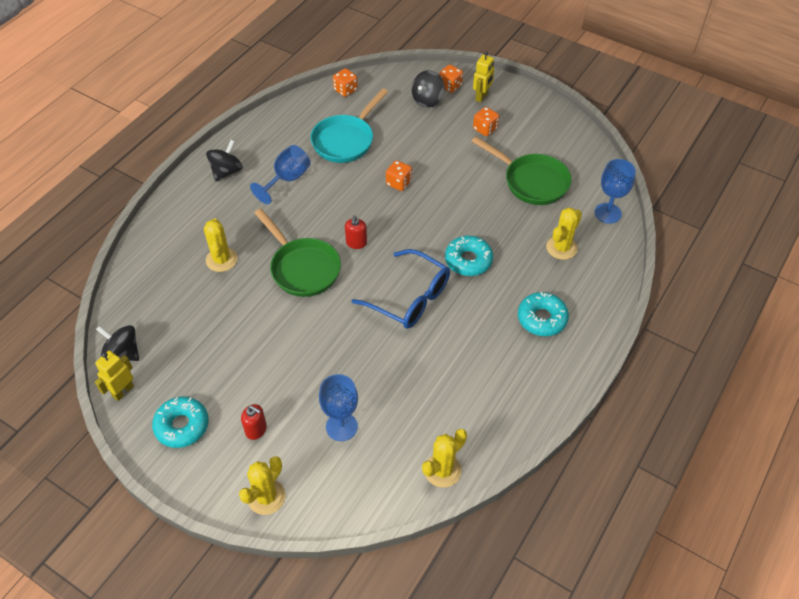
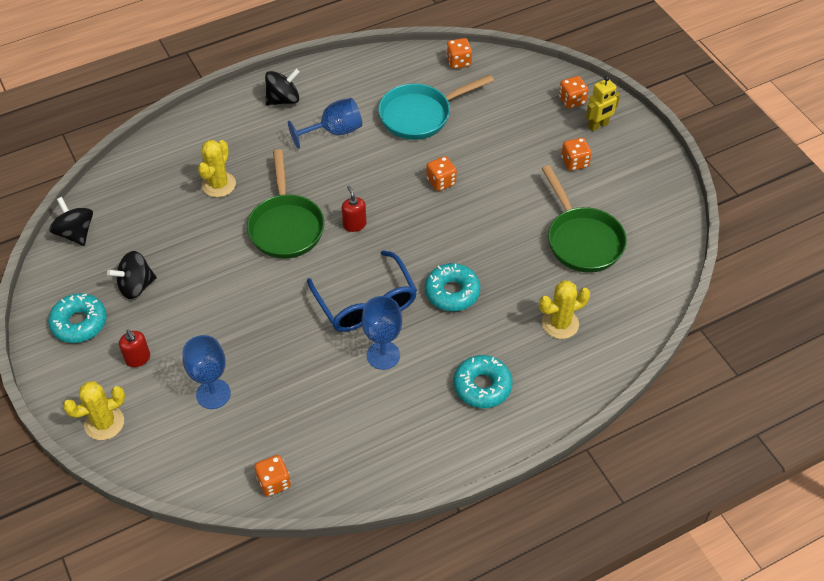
camera: 30 degrees right, 0 degrees up
(123, 391) = (53, 267): yellow robot -> none
(356, 243) = (354, 224): red soap dispenser -> red soap dispenser turned 120 degrees clockwise
(427, 100) = (536, 106): black spinning top -> black spinning top (136, 286)
(442, 470) = (274, 482): yellow cactus -> orange dice
(607, 213) = (640, 310): blue goblet -> blue goblet (383, 355)

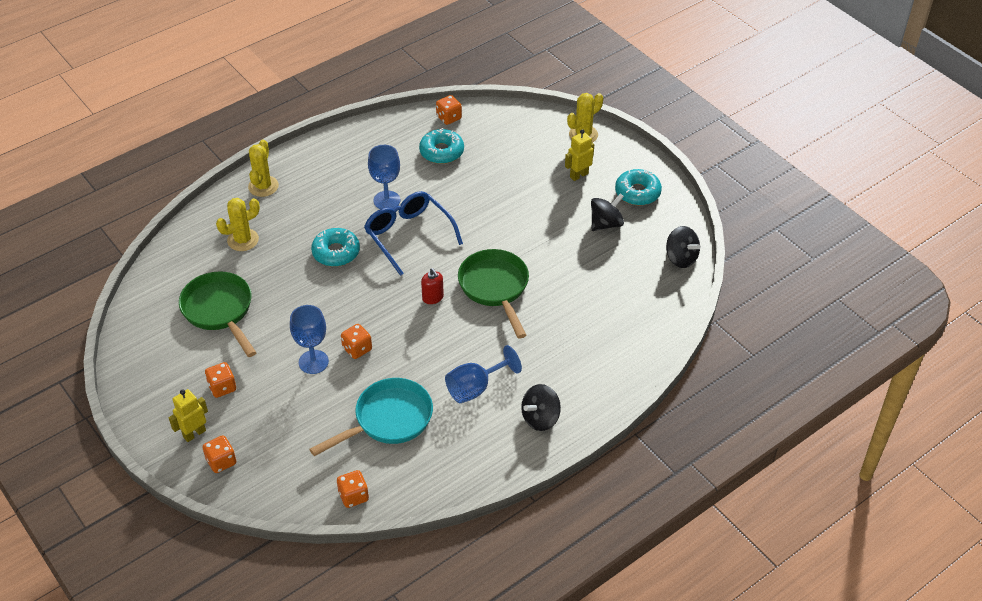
camera: 170 degrees right, 5 degrees down
(138, 358) = (579, 175): red soap dispenser -> yellow robot
(213, 394) = (511, 160): blue goblet -> blue goblet (313, 362)
(219, 185) = (572, 318): yellow cactus -> yellow cactus (263, 186)
(482, 386) = (305, 190): turquoise donut -> turquoise donut (441, 152)

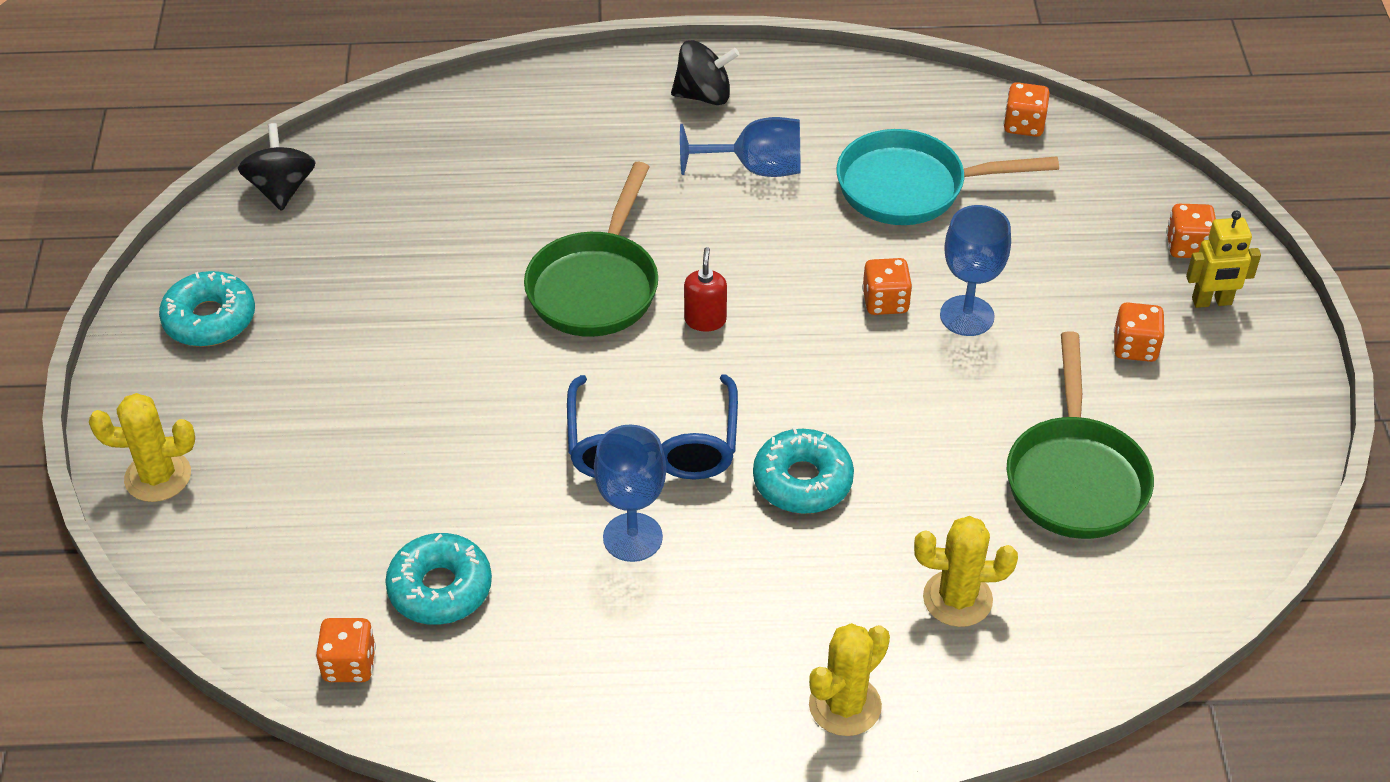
camera: 145 degrees left, 0 degrees up
(579, 175) = (261, 401): yellow robot -> none
(606, 224) = (321, 295): black spinning top -> none

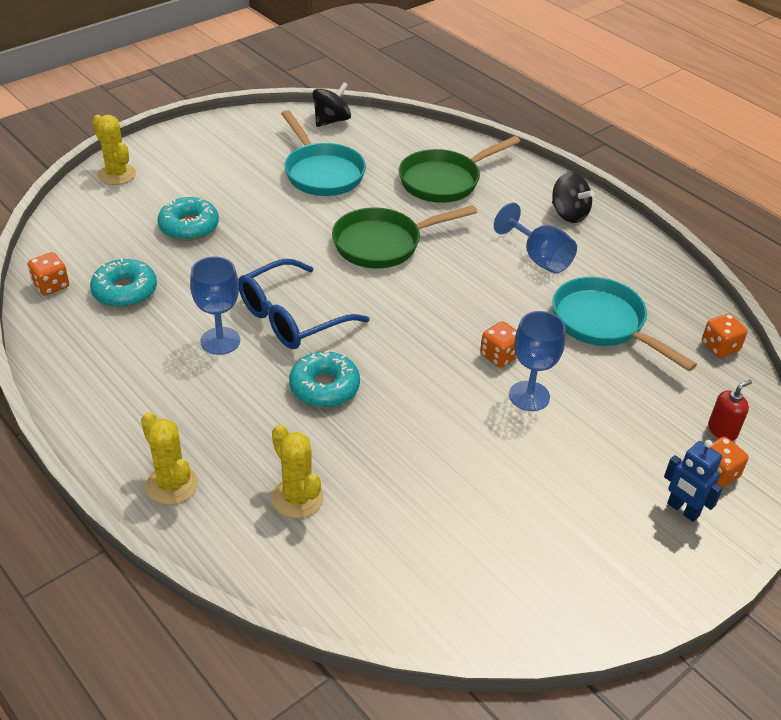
camera: 50 degrees right, 5 degrees down
(210, 319) = (227, 141): turquoise donut -> turquoise donut (189, 226)
(389, 262) = (322, 173): none -> turquoise pan
(705, 320) = (403, 293): red soap dispenser -> red soap dispenser (722, 430)
(845, 705) = (172, 485): yellow cactus -> yellow cactus turned 45 degrees clockwise
(1075, 477) = (451, 509): green pan -> green pan (444, 181)
(1135, 347) = (595, 488): orange dice -> none
(1211, 302) = (682, 510): yellow robot -> blue robot

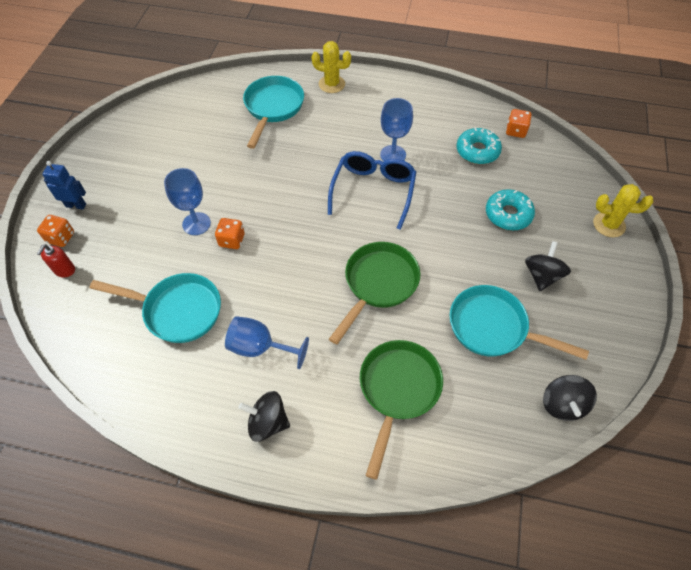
camera: 145 degrees right, 15 degrees up
(232, 177) = (542, 275): none -> black spinning top
(297, 498) = (273, 108): yellow cactus -> turquoise pan
(324, 387) = (312, 162): turquoise donut -> none
(720, 347) = (83, 343): orange dice -> none

